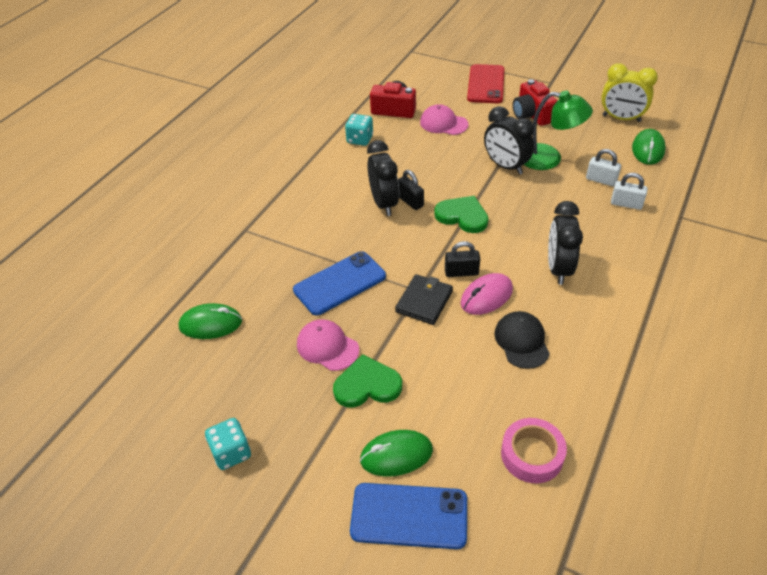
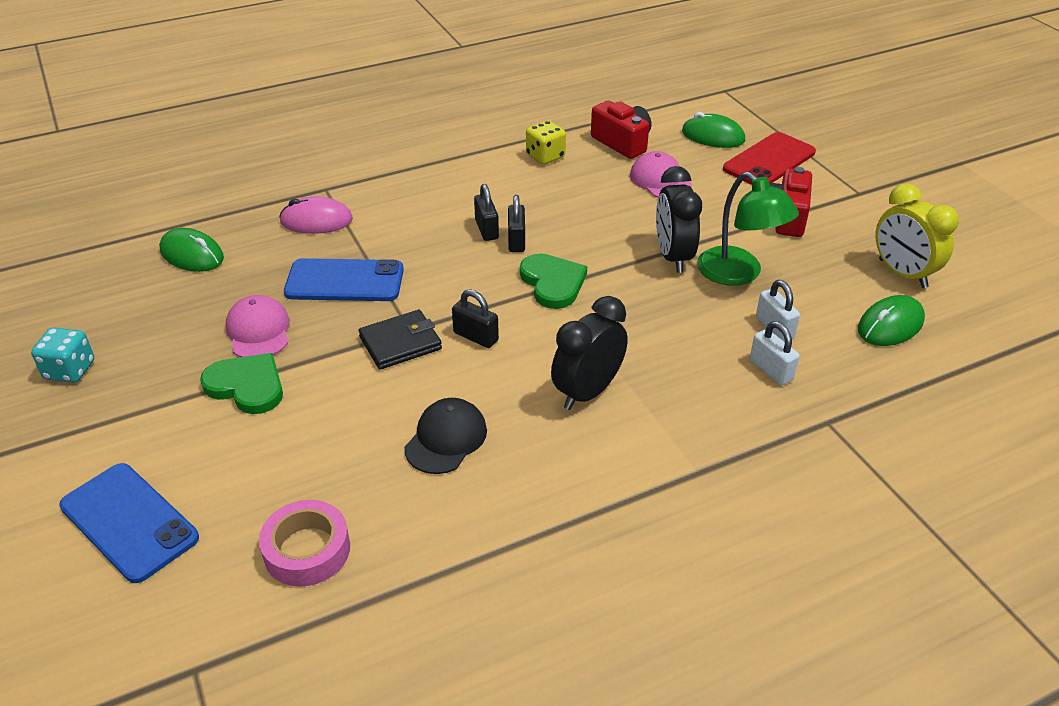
camera: 35 degrees right, 5 degrees down
(360, 139) = (545, 156): turquoise dice -> yellow dice
(384, 203) = (486, 229): black clock -> black padlock
(396, 455) = (189, 463): green mouse -> green mouse (713, 136)
(486, 296) = (469, 374): pink mouse -> pink mouse (316, 221)

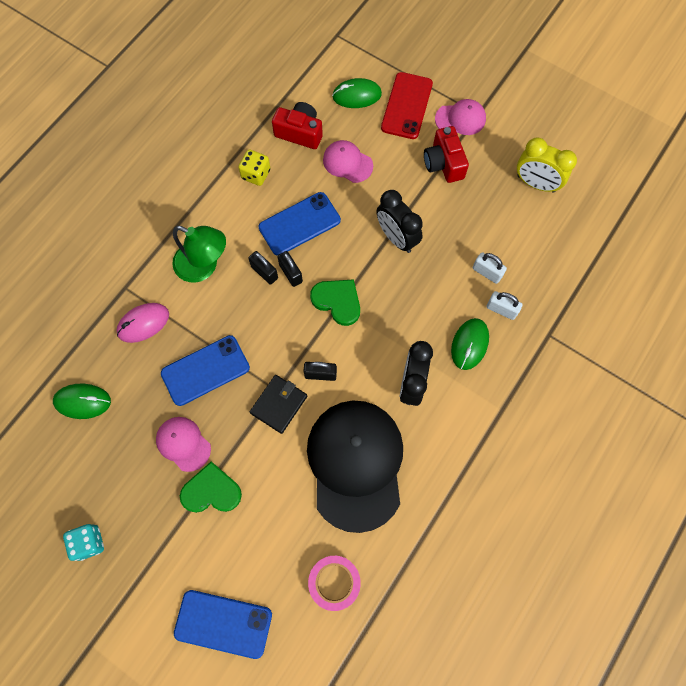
camera: 30 degrees left, 30 degrees up
(446, 439) = (356, 464): black cap -> black cap, size x2.16
(562, 207) = (299, 224): none -> blue phone
(738, 274) = (443, 233): green lamp -> green lamp (204, 266)
(832, 190) = (460, 119): none -> pink cap
(890, 325) = (548, 235): green mouse -> green mouse (469, 344)

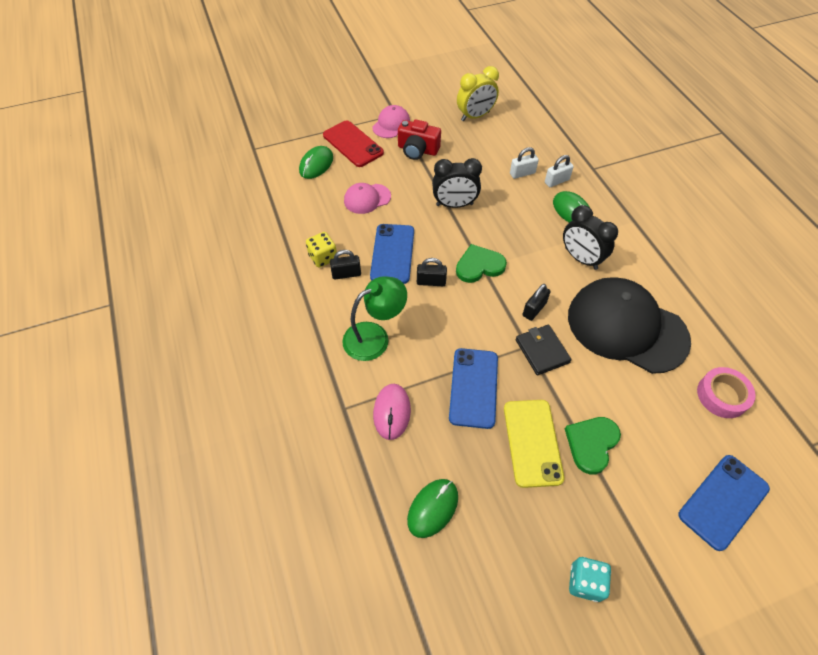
camera: 55 degrees left, 15 degrees down
(183, 443) = (532, 442): pink cap -> yellow phone
(264, 272) = (415, 298): black padlock -> black padlock (346, 274)
(300, 133) = (313, 212): red camera -> none

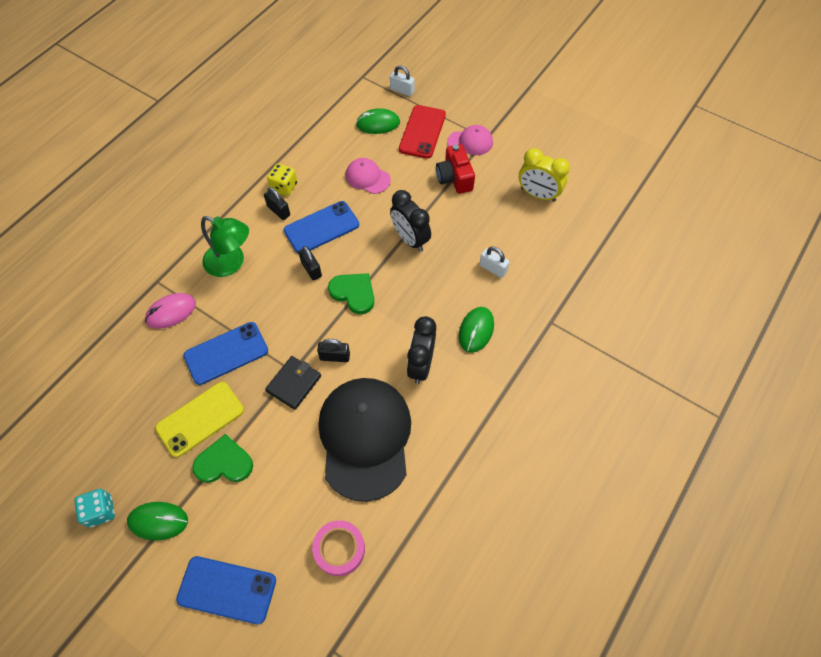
camera: 55 degrees right, 5 degrees up
(433, 508) = (107, 381): green mouse -> green mouse (158, 521)
(556, 181) = (506, 300): white padlock -> white padlock (402, 90)

